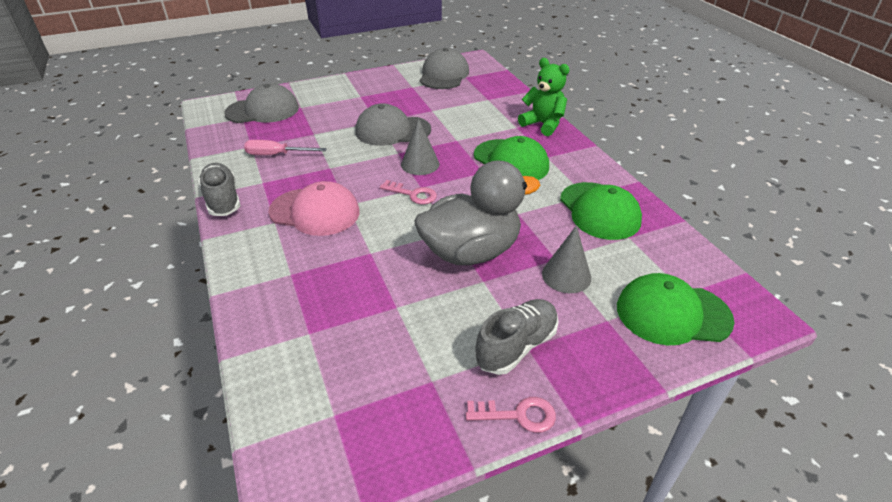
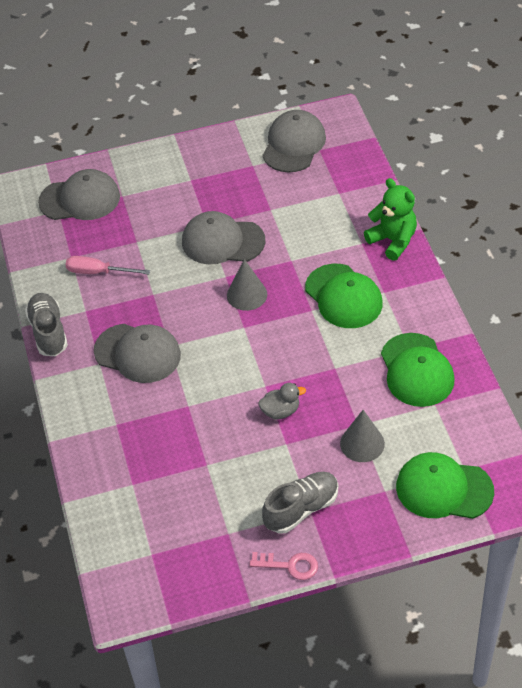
camera: 10 degrees right, 10 degrees up
(315, 212) = (138, 353): pink cap -> grey cap
(413, 194) = (234, 336): pink key -> none
(471, 252) = (280, 411): grey duck -> grey duck, size x0.42

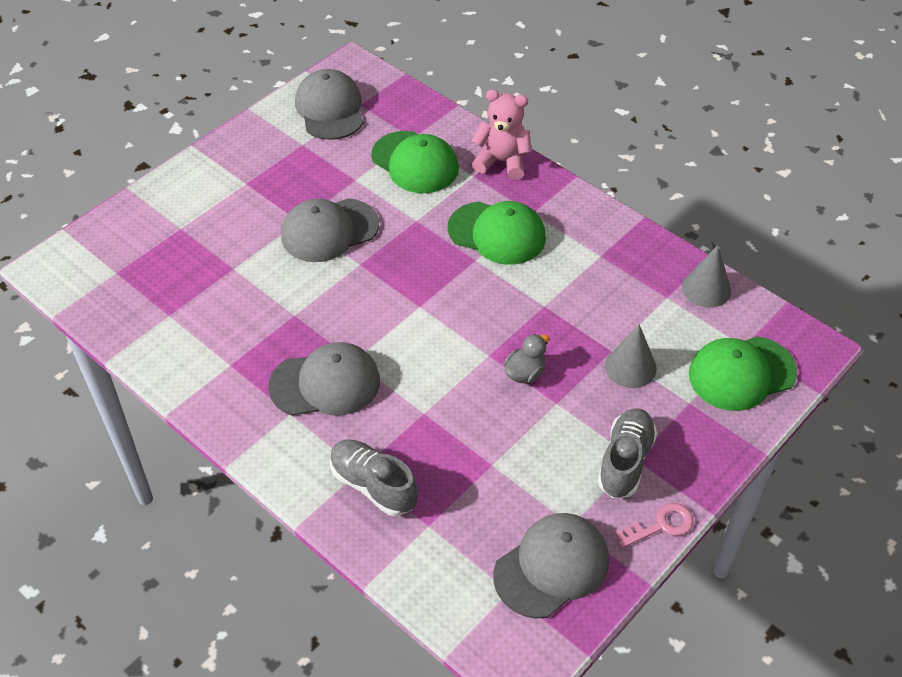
camera: 35 degrees left, 0 degrees up
(48, 332) = (203, 407): grey shoe -> grey shoe (373, 485)
(80, 199) = (133, 250): grey cap -> grey cap (552, 567)
(98, 272) = (213, 318): pink screwdriver -> none
(247, 294) = (397, 272): grey cone -> grey cone (706, 288)
(393, 241) = (502, 161): green teddy bear -> pink teddy bear
(416, 370) = (624, 273): green cap -> green cap (415, 162)

